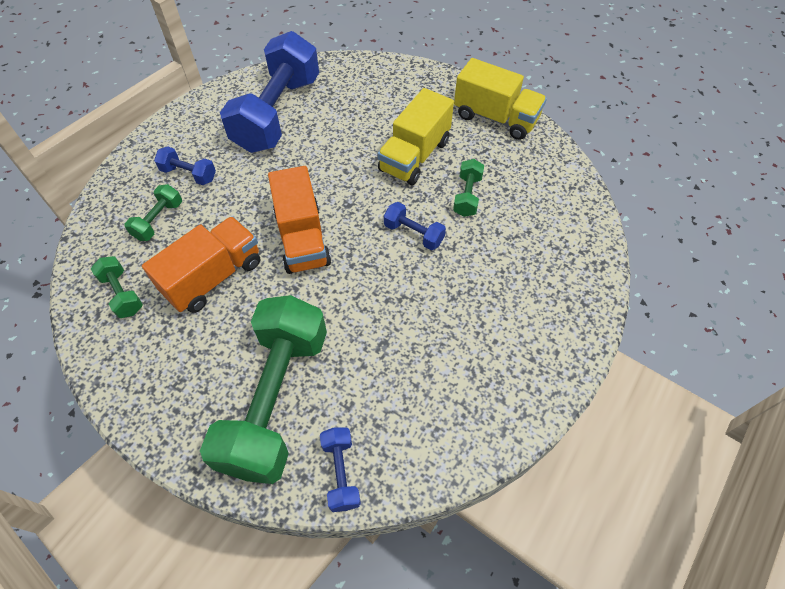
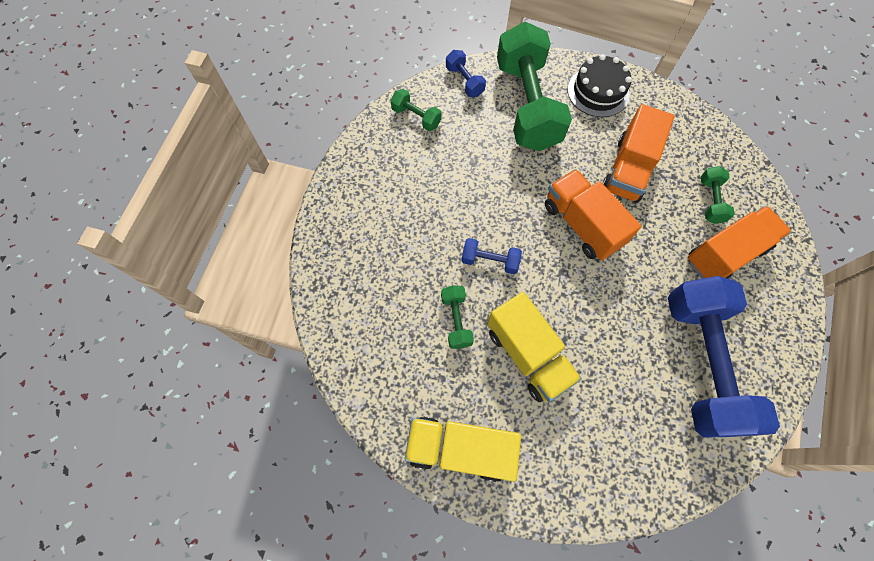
camera: 160 degrees right, 10 degrees up
(122, 294) = (683, 136): green dumbbell -> green dumbbell (416, 117)
(171, 387) = (598, 92): none -> black cake
(189, 174) = (725, 254): blue dumbbell -> orange truck
(414, 156) = (527, 355): yellow truck -> yellow truck turned 135 degrees clockwise

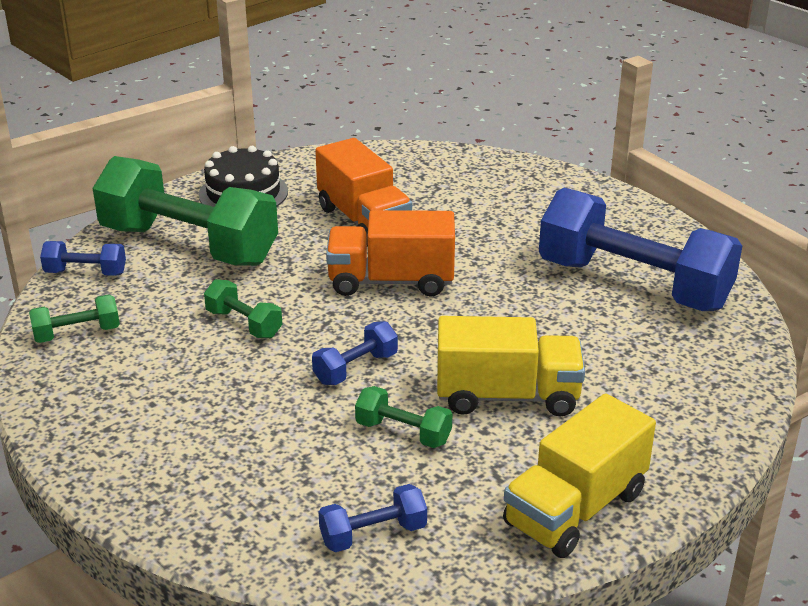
camera: 55 degrees left, 35 degrees down
(371, 357) = (373, 534): none -> blue dumbbell
(710, 201) = (462, 193): green dumbbell -> green dumbbell (244, 324)
(725, 254) = (531, 213): orange truck -> none

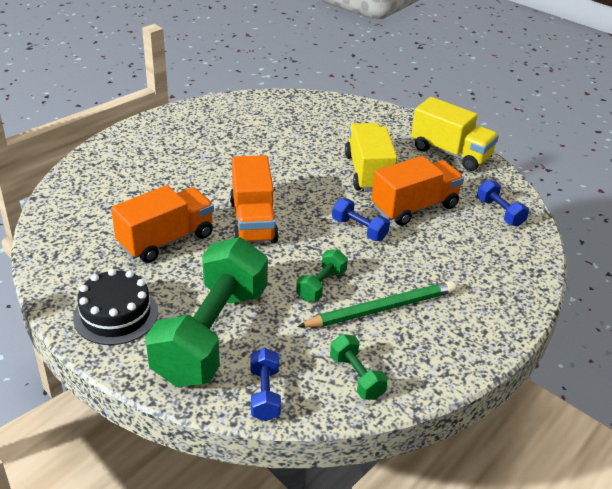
camera: 100 degrees left, 5 degrees up
(181, 366) = (381, 309): none -> green pencil
(403, 432) = (414, 207): green dumbbell -> orange truck
(633, 284) = (243, 129): blue dumbbell -> none

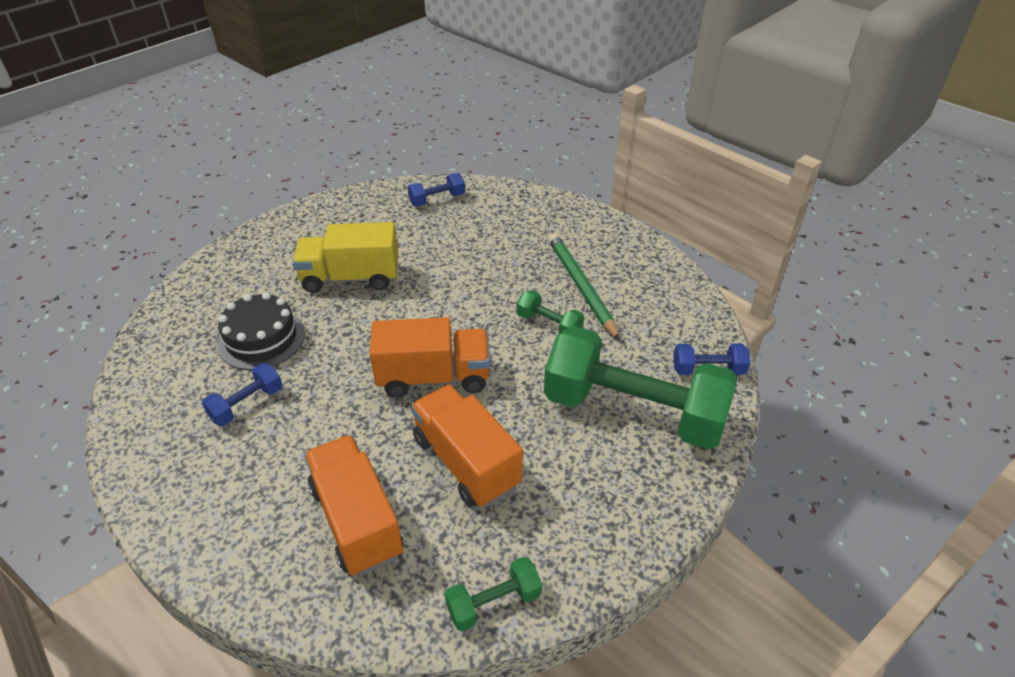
camera: 85 degrees left, 5 degrees up
(116, 315) = (611, 504): black cake -> black cake (261, 339)
(356, 377) = (672, 308): green dumbbell -> green dumbbell (494, 603)
(359, 229) = (456, 292): blue dumbbell -> blue dumbbell (247, 404)
(414, 207) = (421, 251): orange truck -> orange truck (357, 520)
(450, 153) = (326, 216): yellow truck -> none

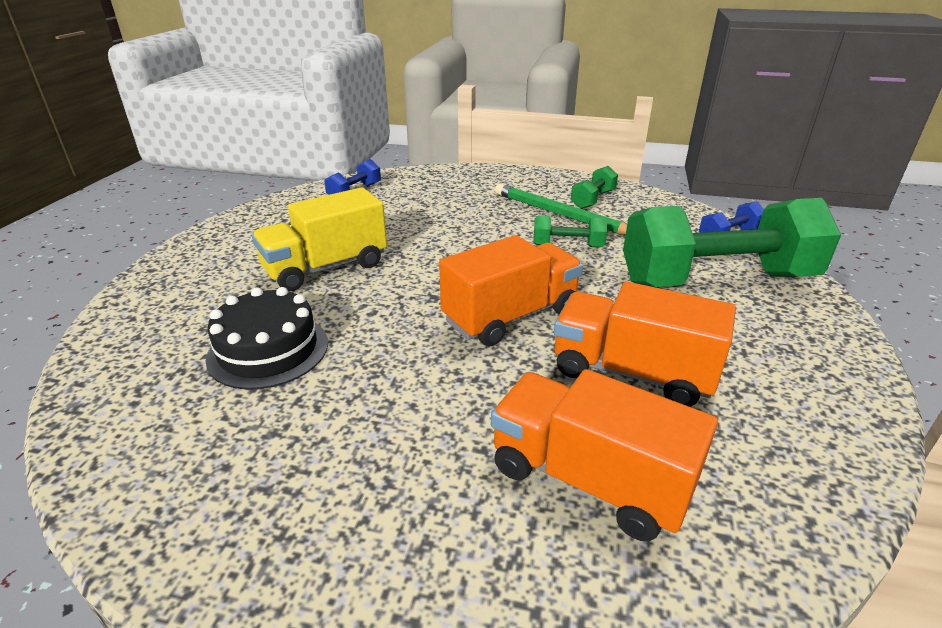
camera: 30 degrees left, 10 degrees down
(247, 404) = (314, 420): blue dumbbell -> none
(494, 603) = (826, 486): green dumbbell -> green dumbbell (593, 200)

